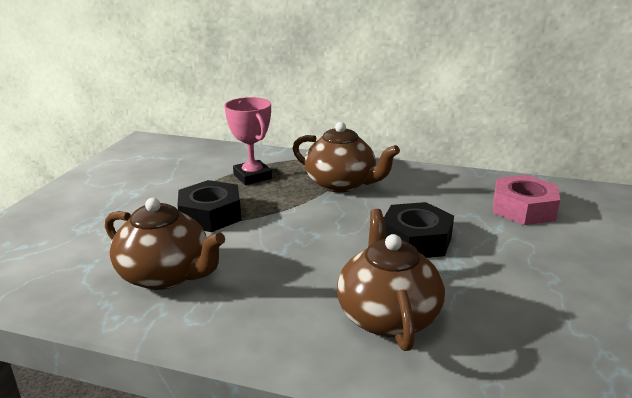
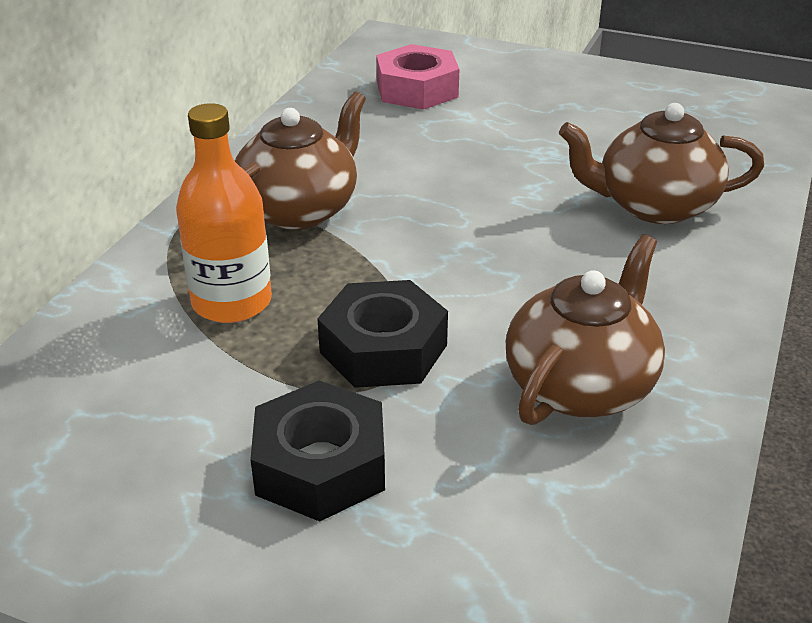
camera: 85 degrees left, 10 degrees up
(252, 176) = (232, 302): pink trophy -> orange bottle
(416, 240) = (488, 169): black nut -> black nut (320, 465)

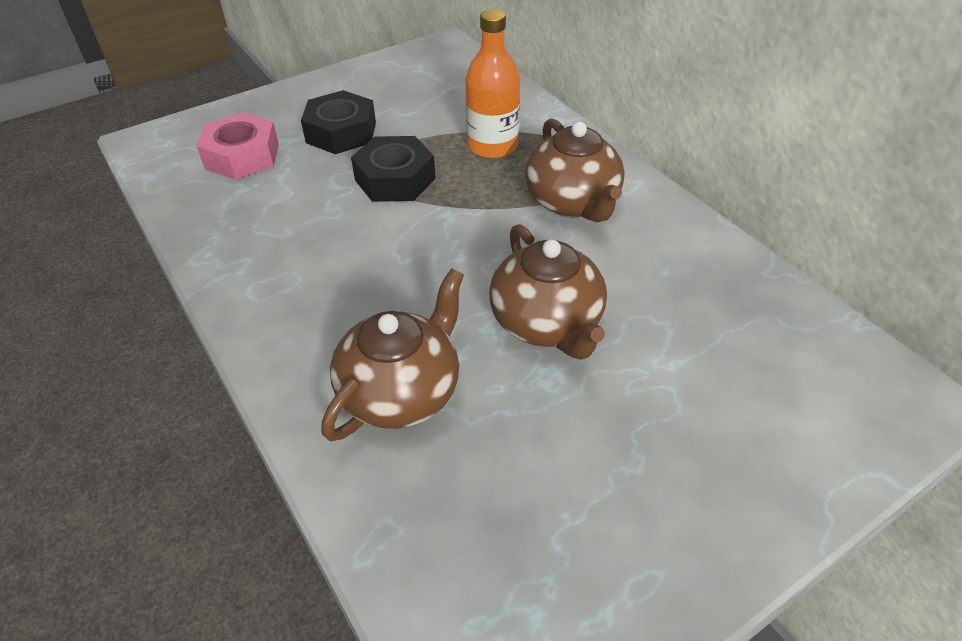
camera: 125 degrees right, 10 degrees up
(417, 89) = (748, 355): pink nut -> pink nut (242, 156)
(581, 385) = (284, 232): brown teapot -> brown teapot (547, 323)

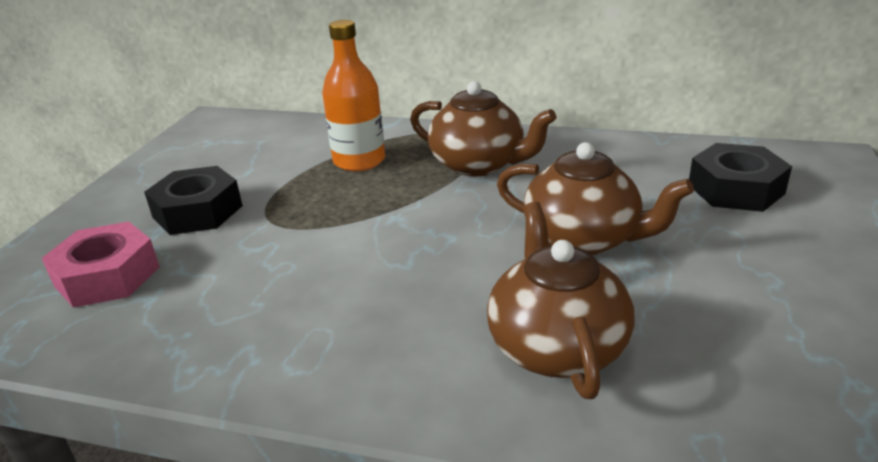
camera: 40 degrees left, 15 degrees down
(395, 179) = (307, 218): black nut -> black nut (735, 189)

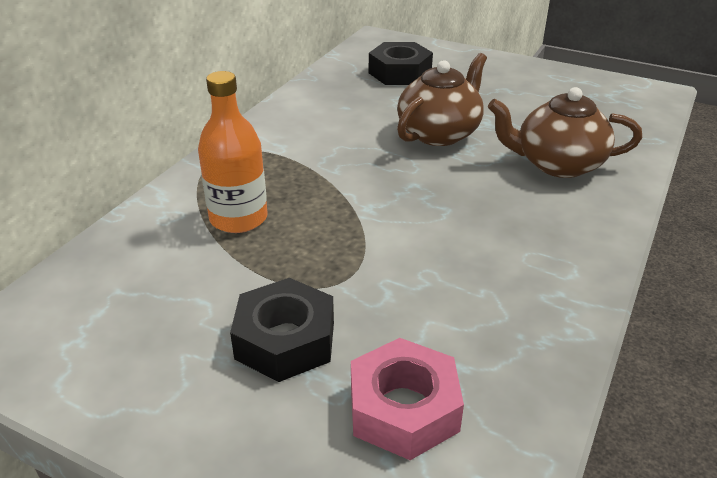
camera: 80 degrees left, 5 degrees up
(479, 164) = (297, 155): brown teapot -> none

